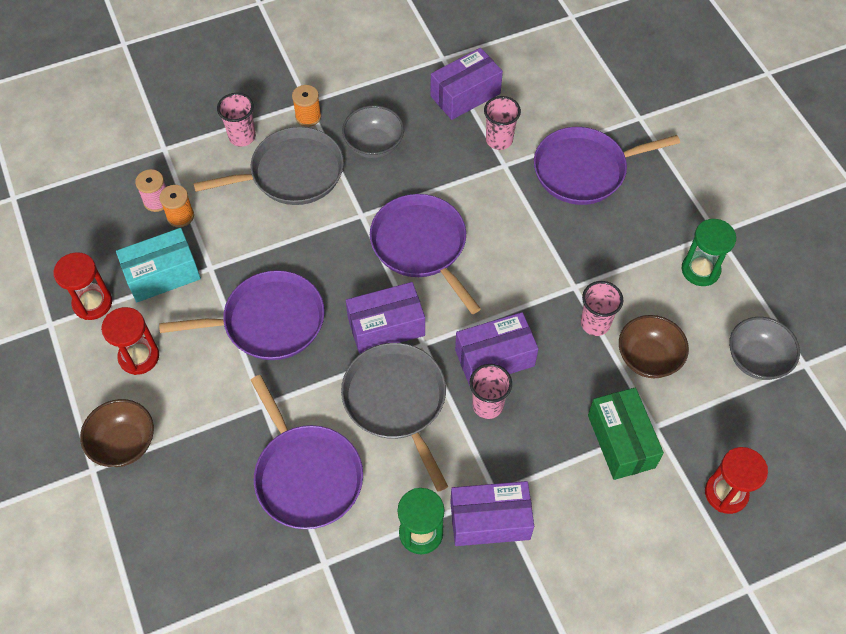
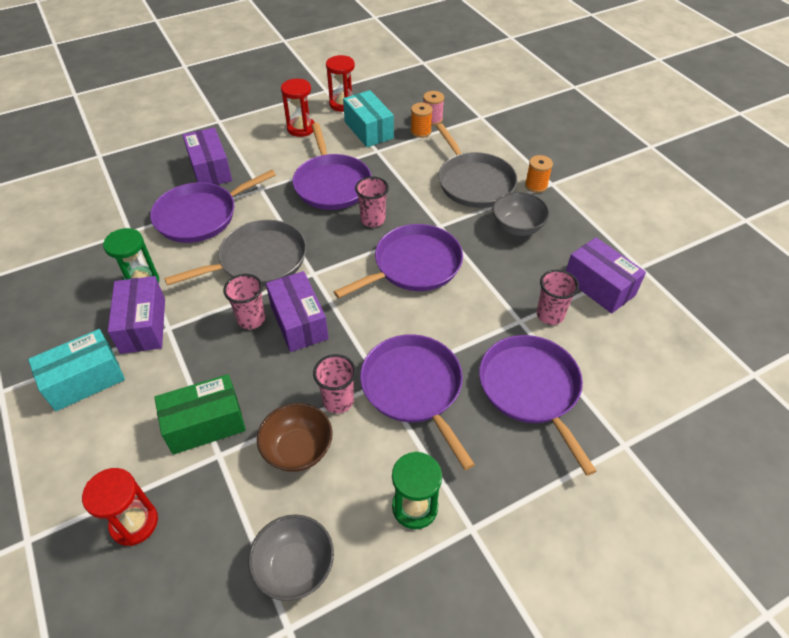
camera: 85 degrees right, 10 degrees down
(124, 443) = (235, 131): brown bowl -> none
(242, 137) = (503, 152): pink cup -> pink cup (373, 220)
(386, 327) = (329, 249): purple box -> purple box (210, 169)
(565, 572) = (85, 380): none -> turquoise box
(582, 260) = (414, 388): none -> purple pan

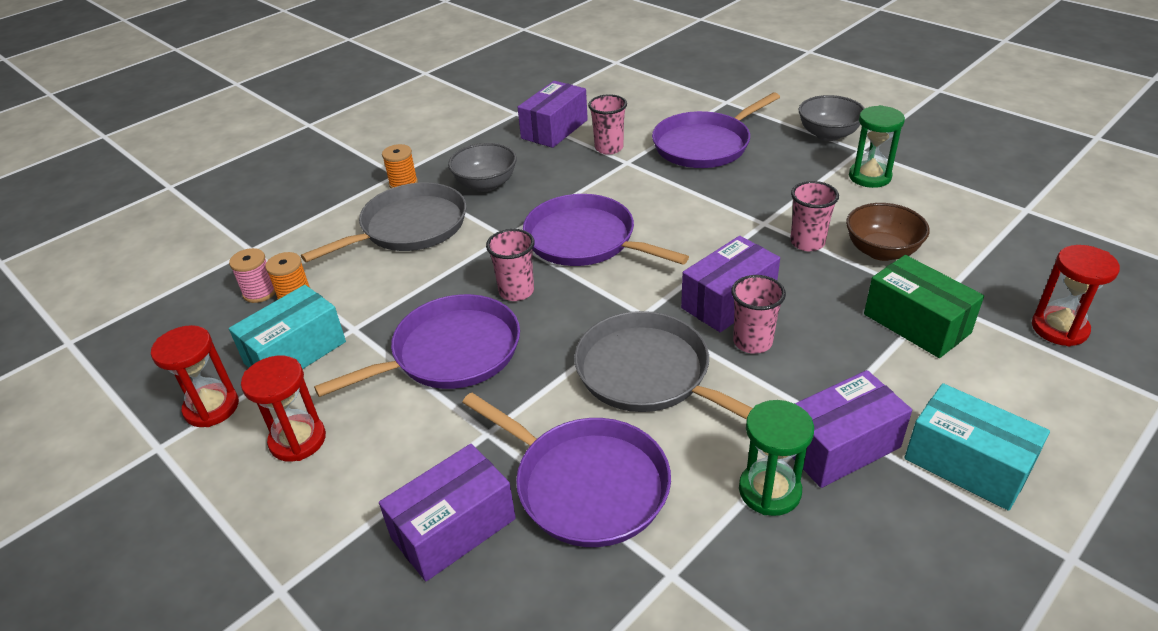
camera: 105 degrees left, 10 degrees down
(295, 567) = (981, 220): grey bowl -> grey bowl (828, 134)
(414, 388) = (754, 202): purple pan -> none

